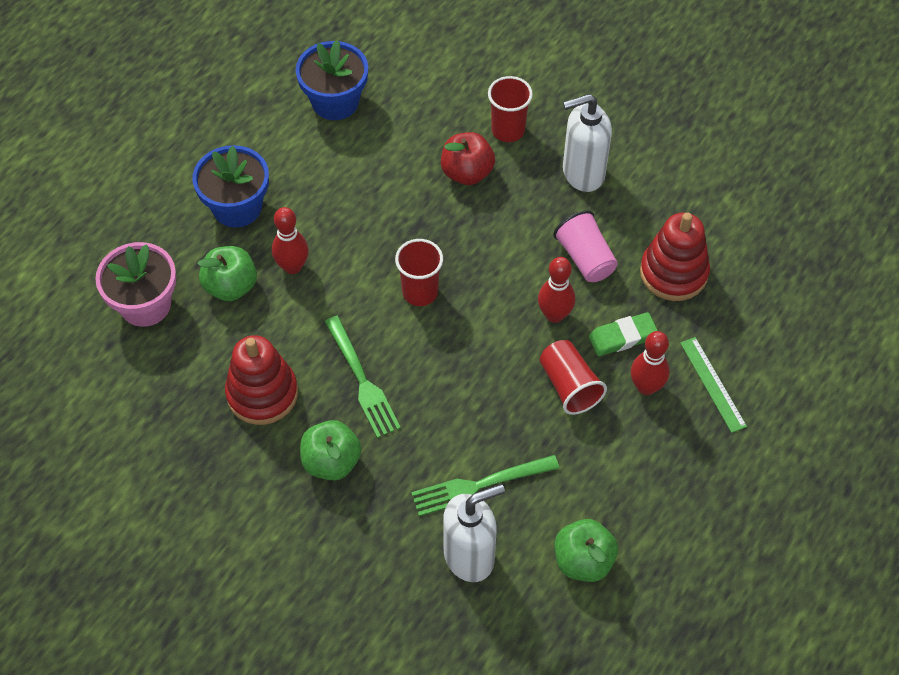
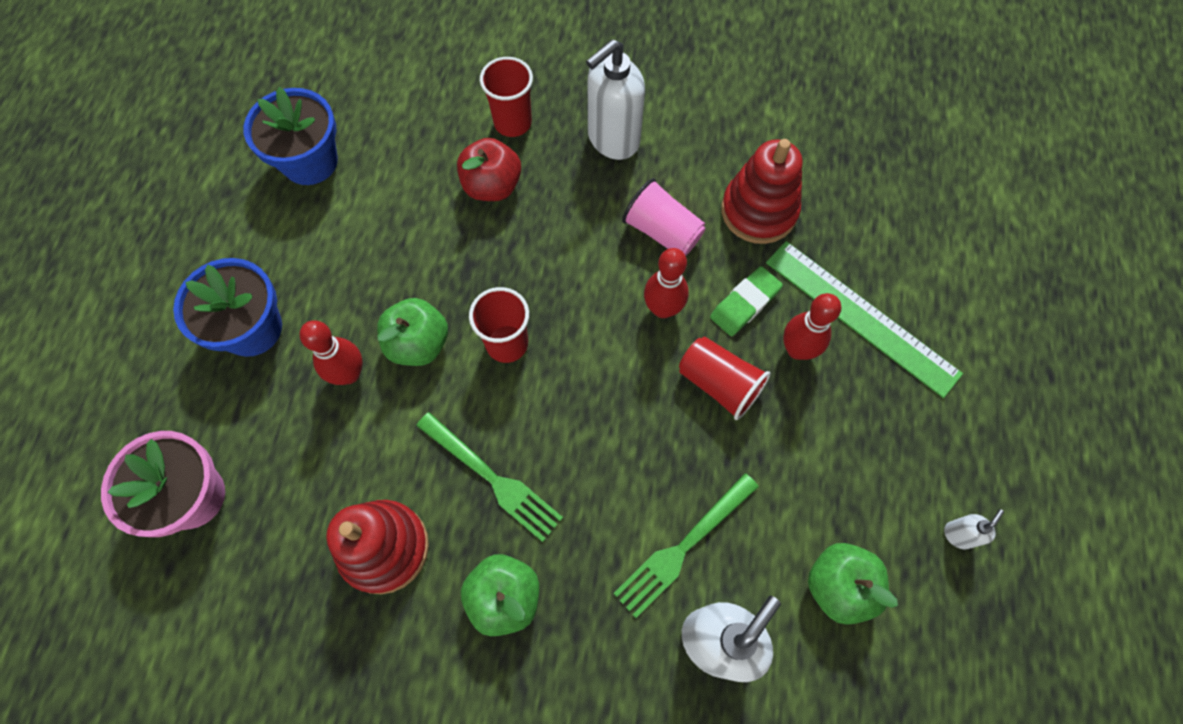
camera: 25 degrees left, 10 degrees up
(231, 286) = (287, 429): green apple -> green apple (418, 344)
(698, 567) = (958, 535): none -> white soap dispenser
(713, 384) = (861, 317): green ruler -> green ruler, size x1.73

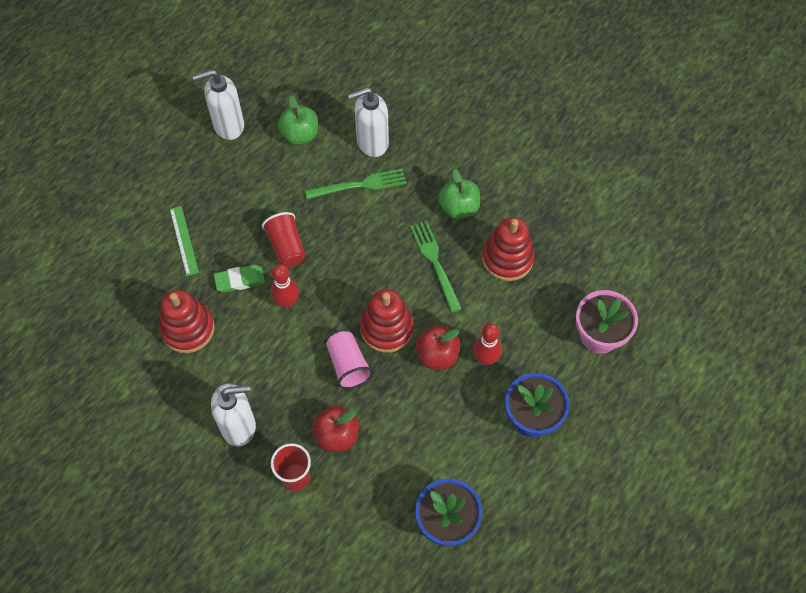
camera: 150 degrees left, 5 degrees down
(418, 344) = (437, 355): green apple -> red apple
(507, 344) = (387, 328): red cup -> red stacking toy
(662, 231) = (253, 347): pink cup -> pink cup (348, 365)
(797, 349) = (232, 242): red bowling pin -> none
(861, 317) = (184, 240): green ruler -> green ruler, size x0.58
(958, 535) = (228, 125): white soap dispenser -> white soap dispenser, size x2.25

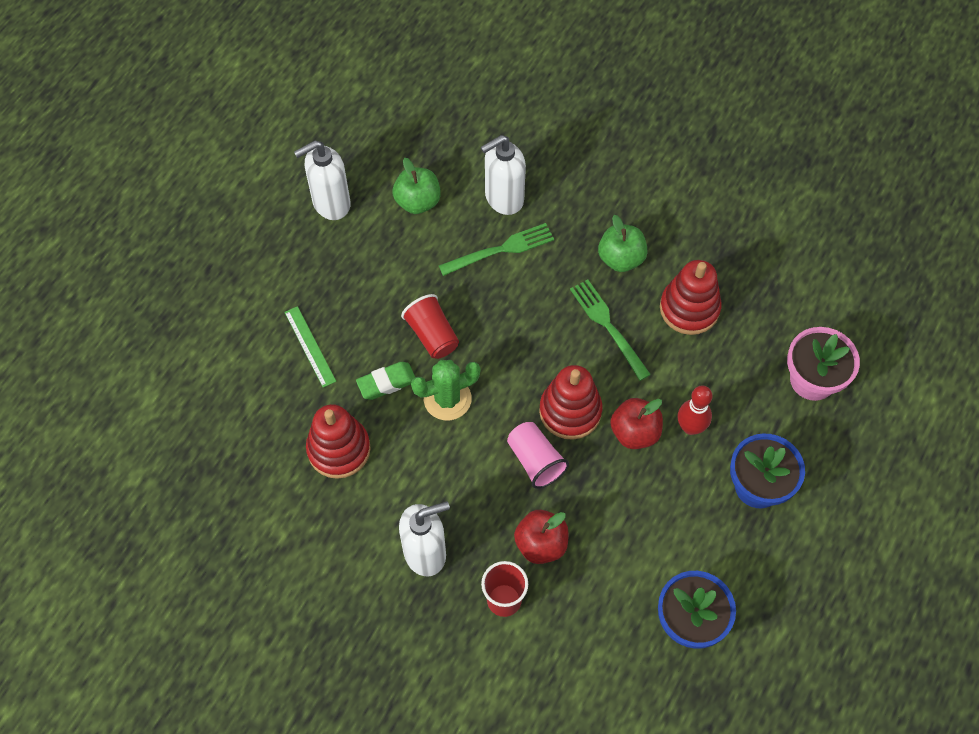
camera: 10 degrees left, 0 degrees up
(287, 302) = (447, 399): red bowling pin -> green cactus

